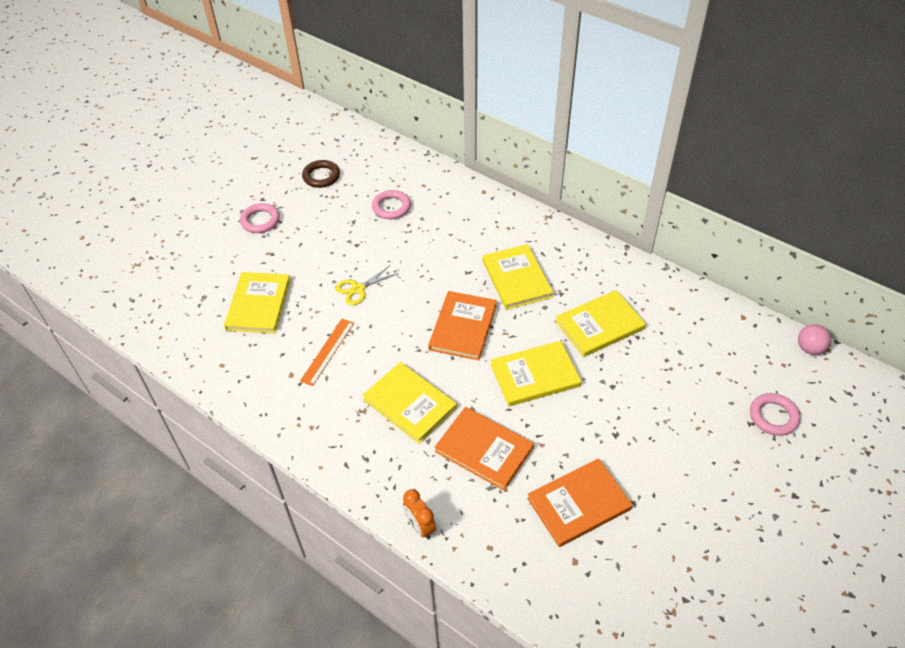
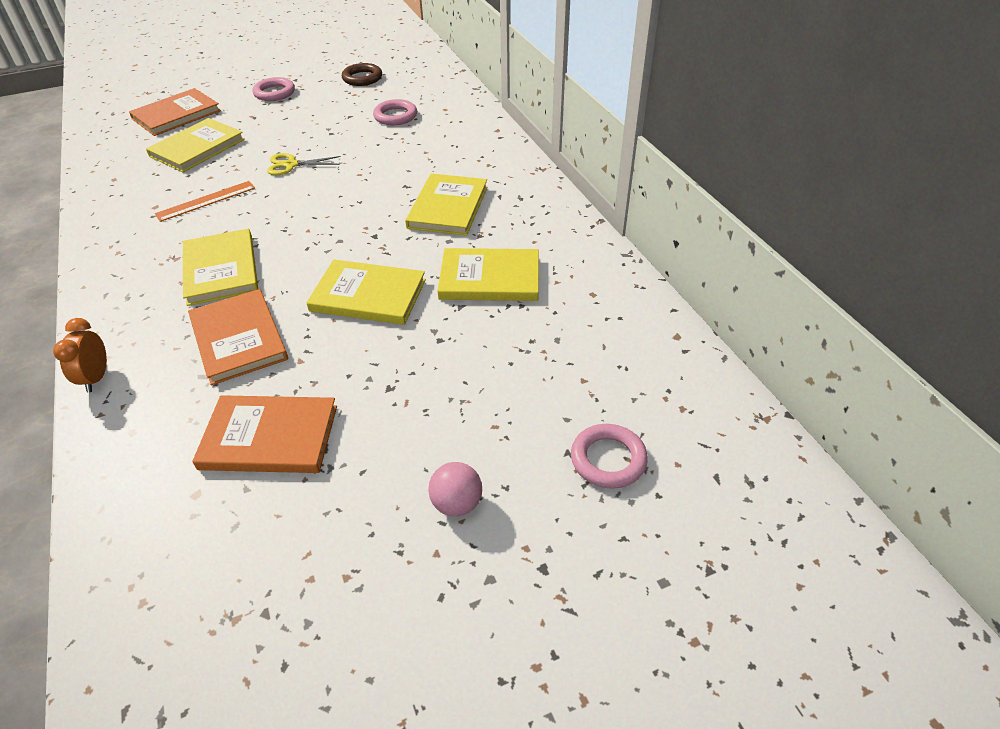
camera: 30 degrees right, 5 degrees down
(463, 327) = (347, 227): orange book -> orange book (176, 115)
(809, 348) = (738, 405): pink ball -> pink ball (457, 503)

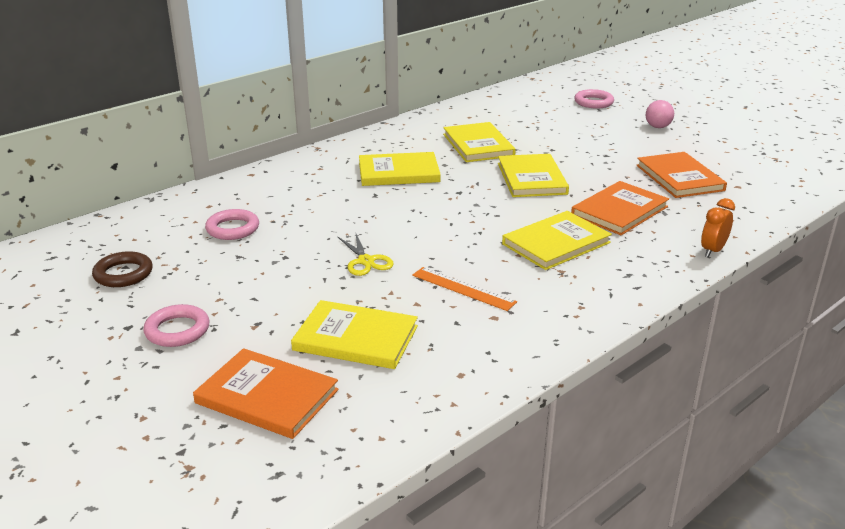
camera: 110 degrees left, 15 degrees down
(96, 378) = (713, 251): orange clock -> orange clock turned 150 degrees clockwise

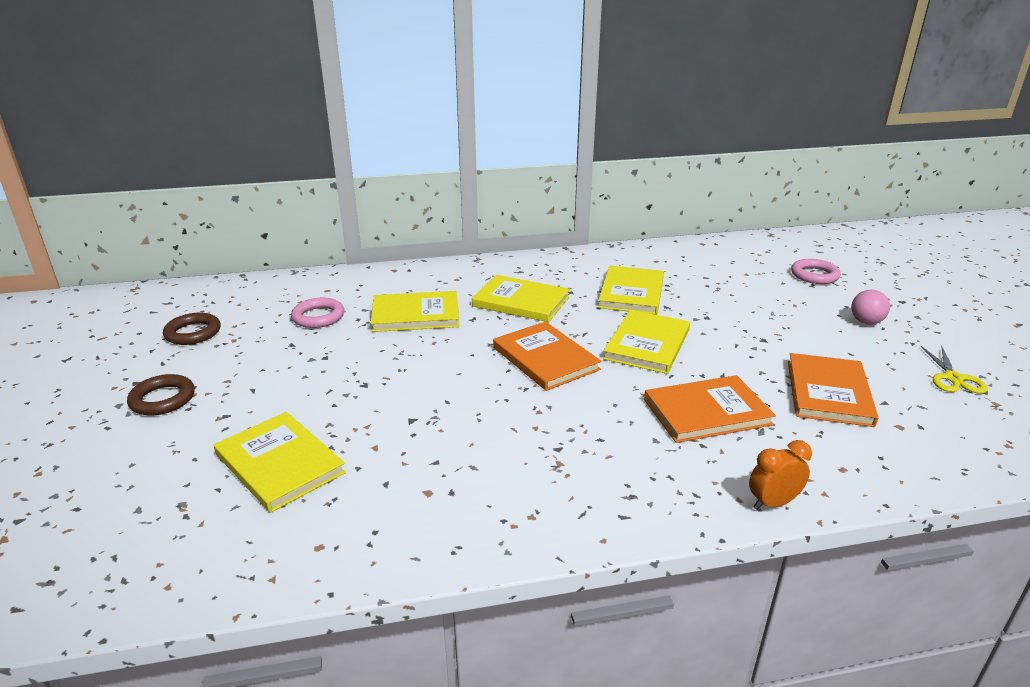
camera: 30 degrees right, 0 degrees up
(177, 330) = (162, 399): pink ring -> brown ring
(267, 396) = (140, 494): orange book -> orange book (545, 358)
(366, 261) = (384, 384): yellow scissors -> yellow scissors (953, 378)
(463, 288) = (436, 447): orange ruler -> none
(556, 243) = (590, 427): yellow book -> yellow book (415, 314)

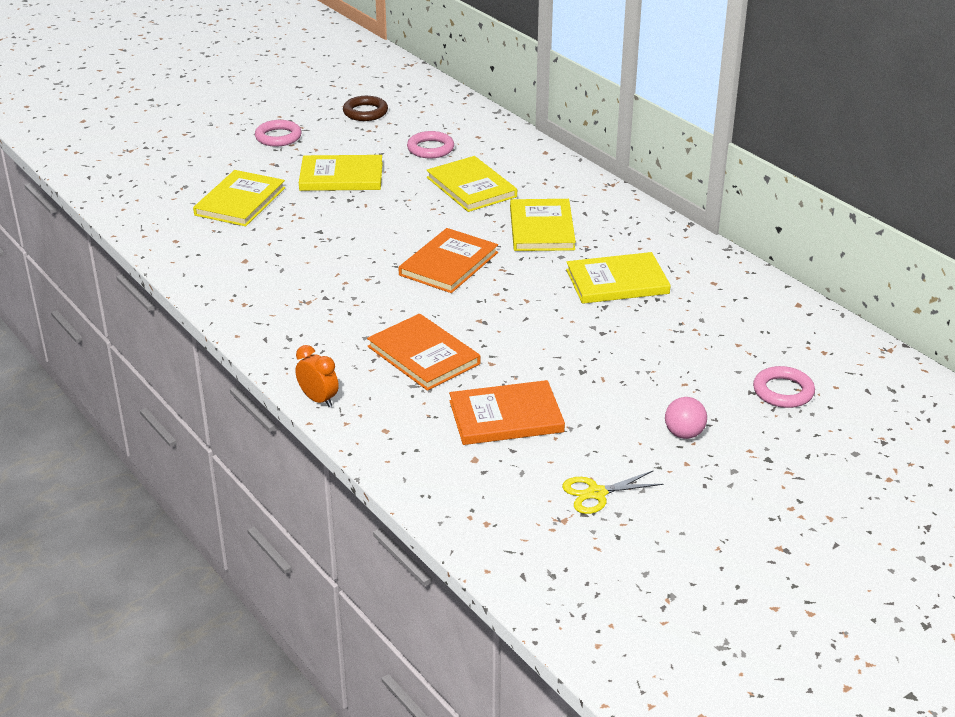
camera: 65 degrees right, 5 degrees up
(162, 399) = (278, 137): brown ring -> pink ring
(647, 344) = (516, 308): yellow book -> yellow book (341, 176)

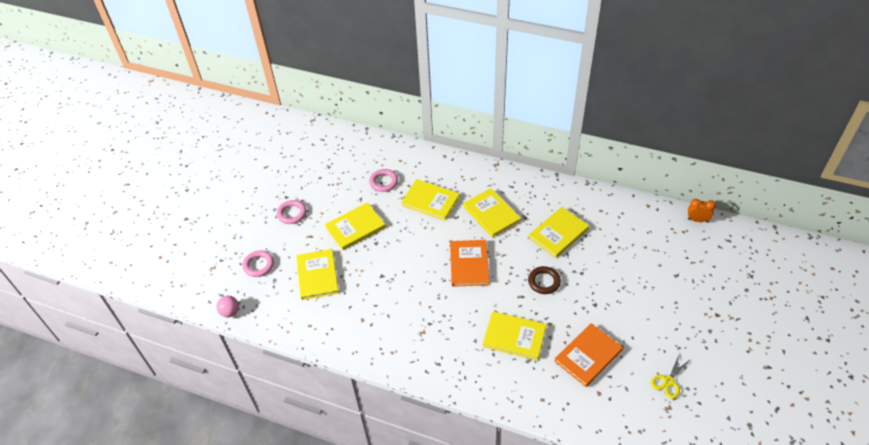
camera: 30 degrees left, 15 degrees up
(318, 400) = (492, 398): orange clock -> orange clock (697, 220)
(365, 112) = (323, 170): brown ring -> brown ring (544, 282)
(423, 355) = (514, 336): orange book -> yellow book
(684, 434) = (671, 320): pink ball -> pink ball (230, 312)
(783, 391) = (688, 267): pink ring -> pink ring (258, 265)

